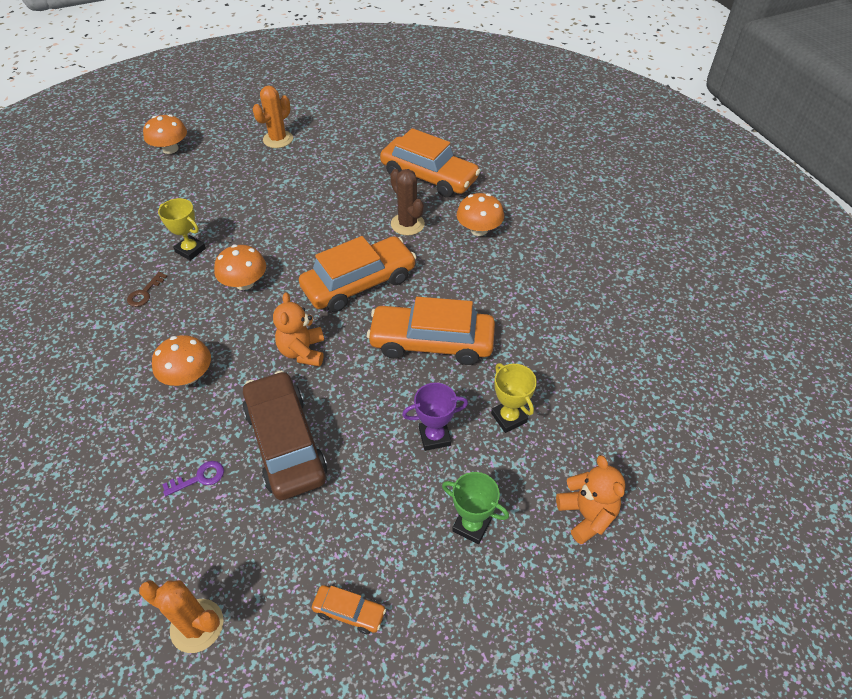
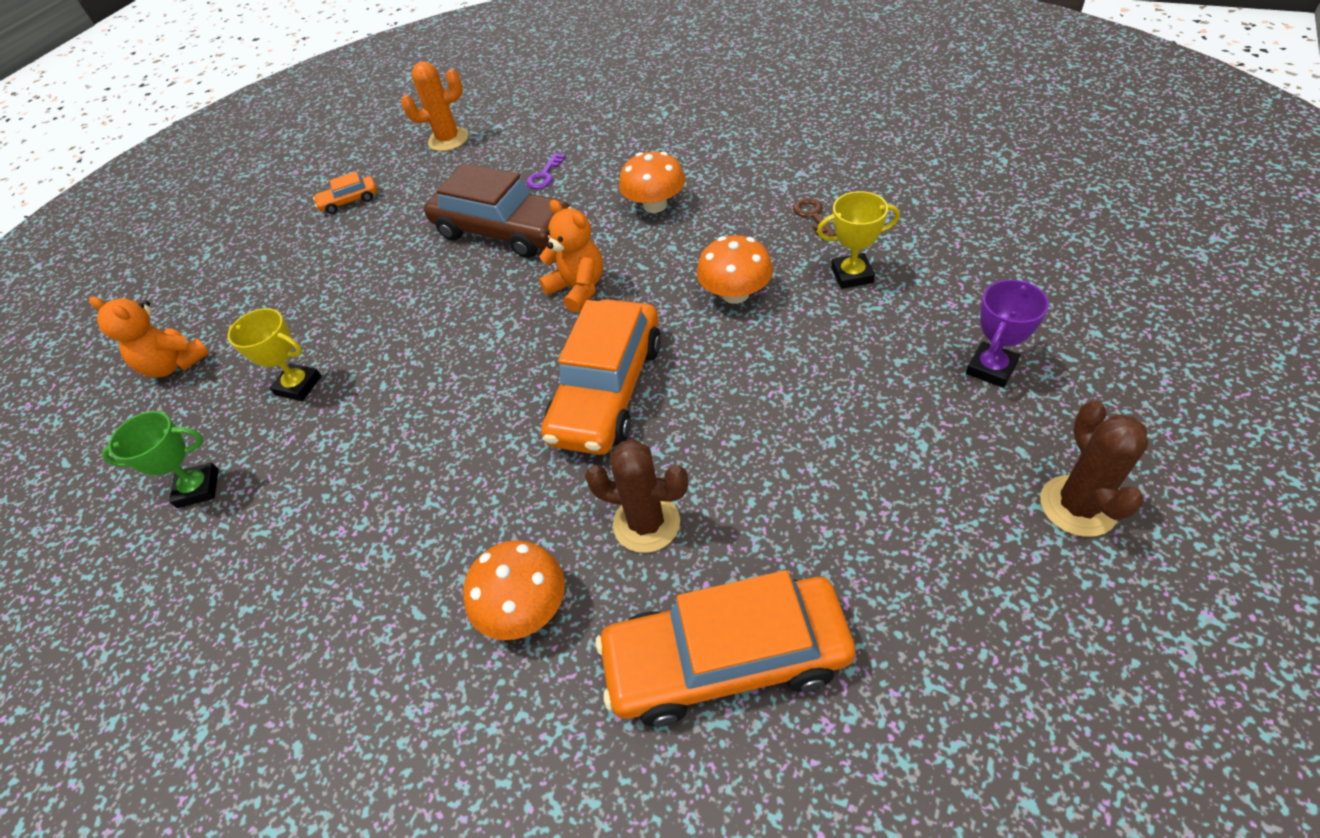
camera: 145 degrees right, 0 degrees up
(170, 149) = (1161, 351): orange mushroom -> none
(278, 139) = (1077, 506): orange cactus -> brown cactus
(431, 342) = (446, 393): orange car -> none
(434, 437) = (368, 321): purple trophy -> purple trophy (991, 368)
(471, 525) = (285, 292): green trophy -> green trophy (198, 488)

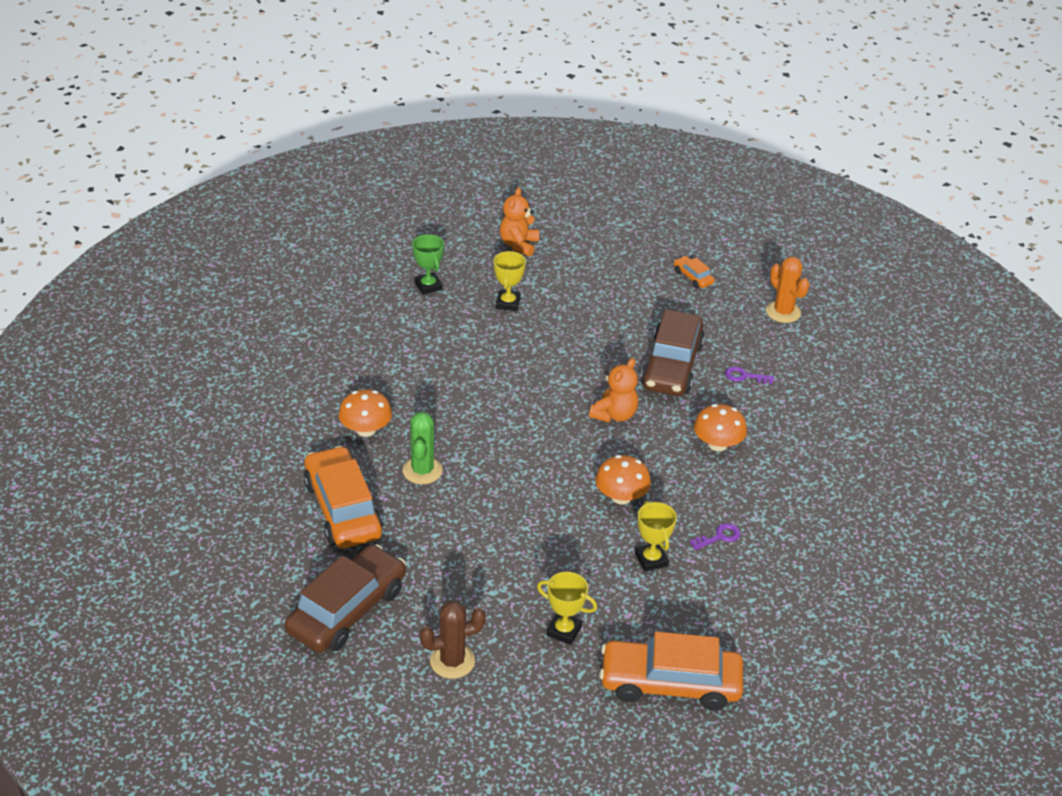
camera: 70 degrees right, 10 degrees down
(607, 390) = (521, 442): orange car -> orange car (670, 684)
(646, 523) = (422, 471): brown cactus -> green cactus
(813, 216) = (719, 537): brown key -> purple key
(985, 663) = (347, 610): none -> brown car
(991, 368) = (564, 631): purple trophy -> yellow trophy

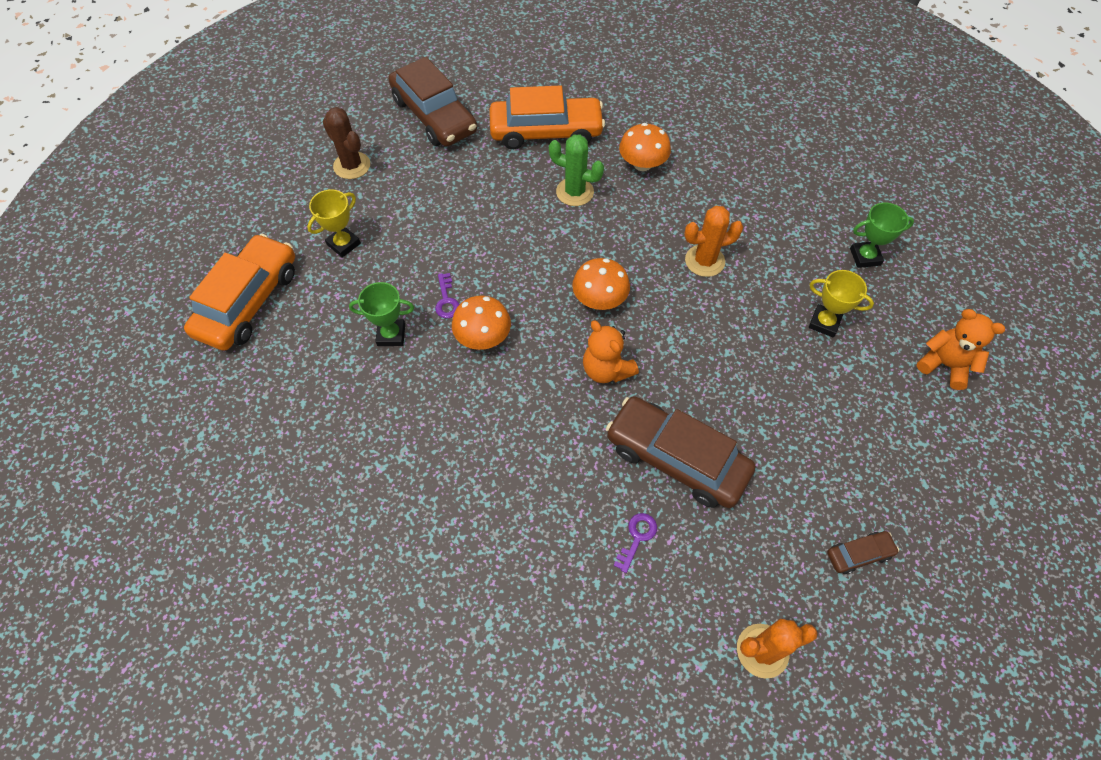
camera: 110 degrees right, 20 degrees up
(452, 661) = (352, 165): brown cactus -> brown cactus turned 45 degrees counterclockwise
(472, 374) = (704, 261): none -> orange cactus
(651, 560) = (391, 335): yellow trophy -> green trophy
(693, 277) = (859, 554): orange car -> brown car
(717, 444) = (527, 457): orange mushroom -> orange mushroom (599, 299)
(719, 537) = (393, 405): purple key -> purple key (446, 300)

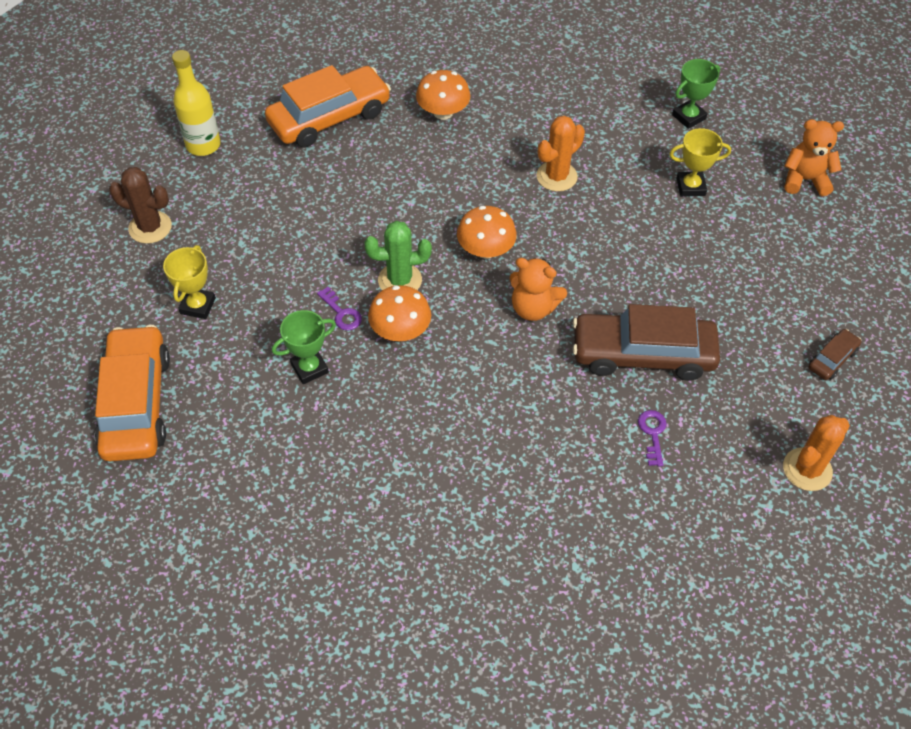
camera: 30 degrees left, 5 degrees down
(434, 116) = (203, 145): brown car -> yellow bottle
(575, 192) = (396, 163): green cactus -> green cactus (400, 280)

